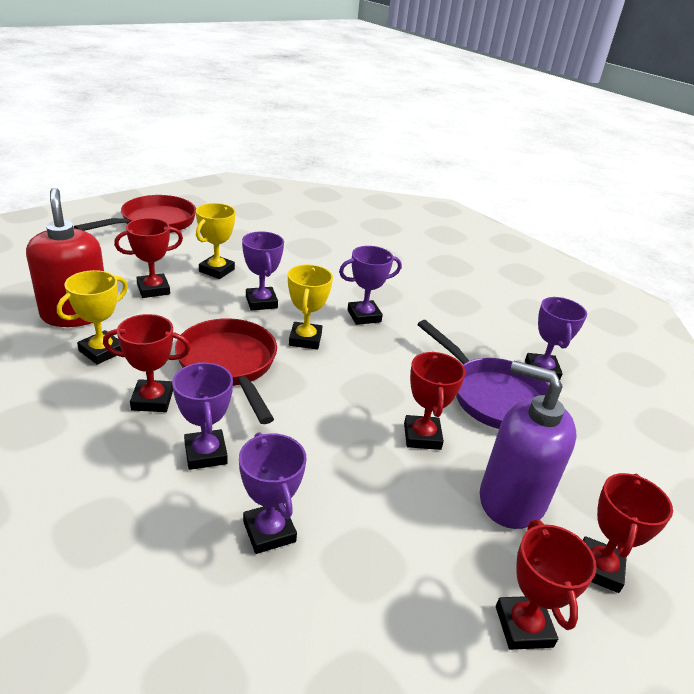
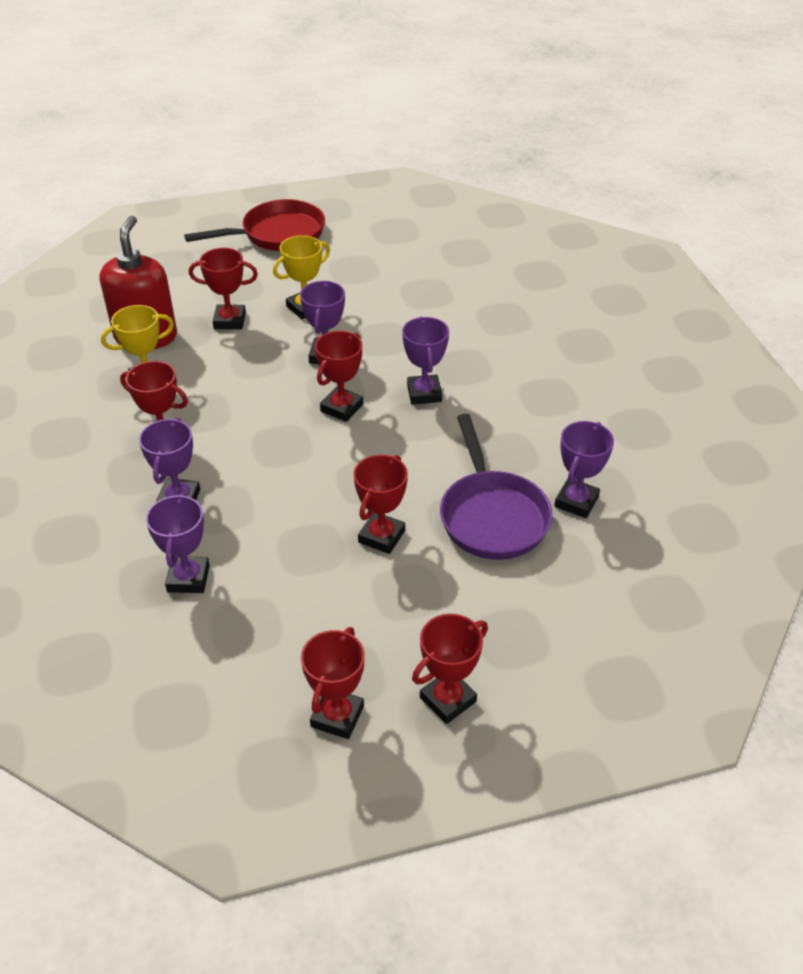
camera: 30 degrees right, 10 degrees up
(229, 365) = (250, 420): red pan -> none
(305, 339) = (342, 408): yellow trophy -> red trophy
(364, 316) = (424, 393): purple trophy -> purple trophy turned 75 degrees clockwise
(511, 499) = (418, 618): purple soap dispenser -> none

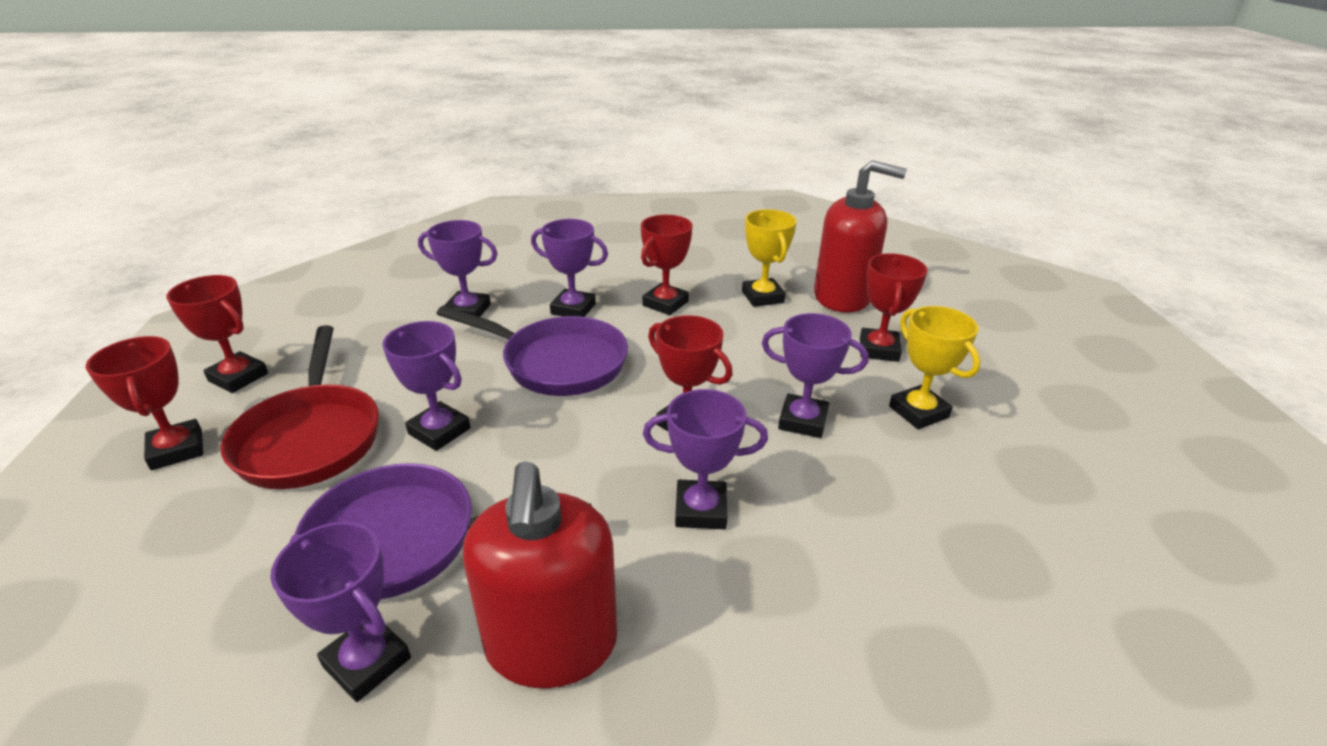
camera: 100 degrees right, 10 degrees down
(275, 491) = (557, 363): none -> purple pan
(277, 234) = (1115, 400): red pan -> red pan (311, 437)
(381, 536) = (439, 431): red trophy -> purple trophy
(537, 435) = (551, 644): none -> red soap dispenser

